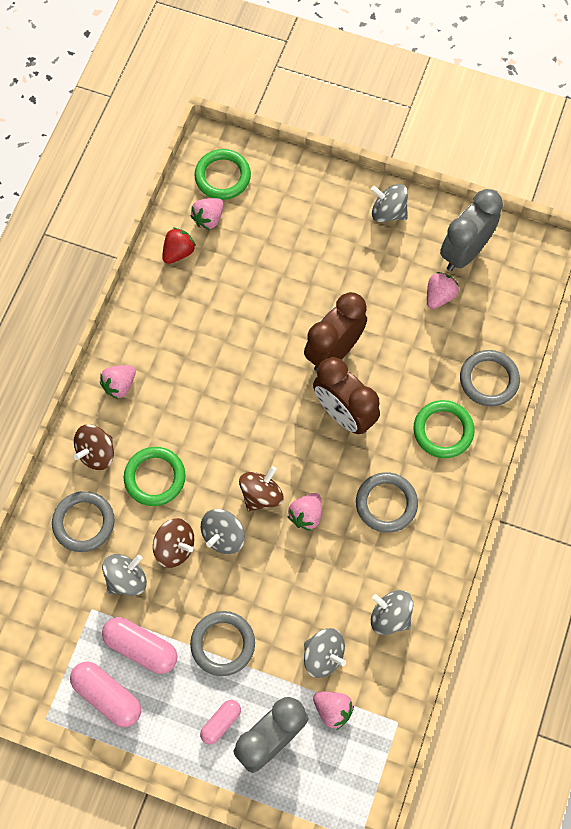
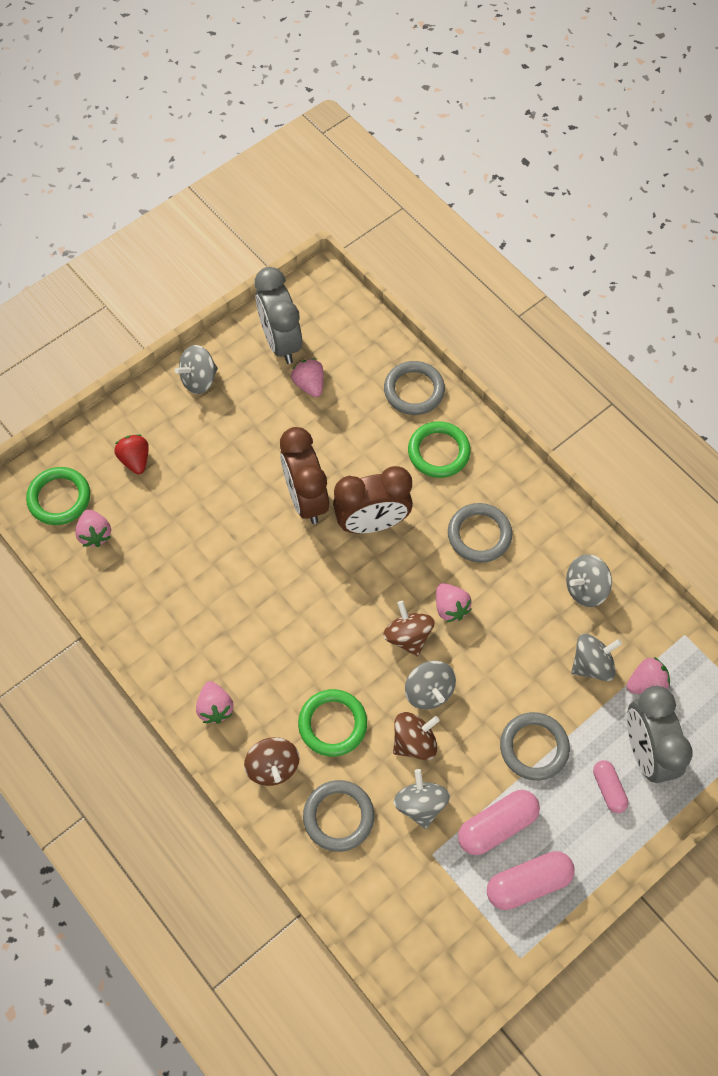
camera: 60 degrees left, 5 degrees down
(178, 252) = (111, 580): red strawberry -> red strawberry (135, 460)

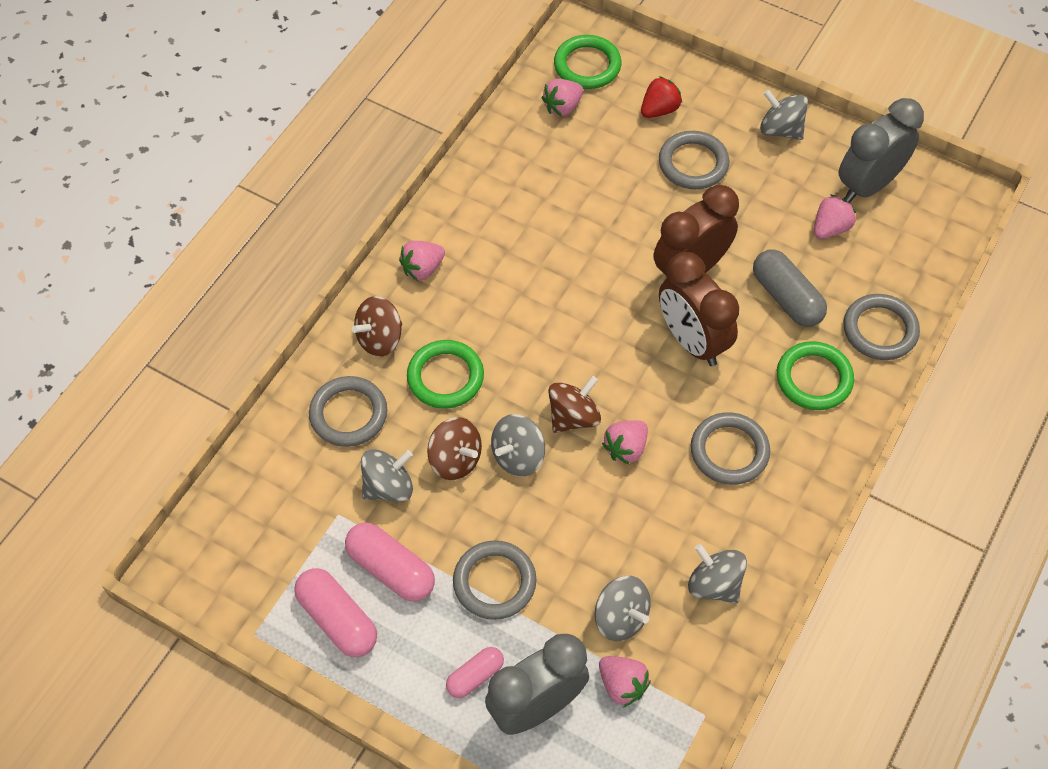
camera: 70 degrees right, 5 degrees down
(203, 456) = (693, 163): none -> grey ring
(360, 441) = (786, 298): none -> grey capsule

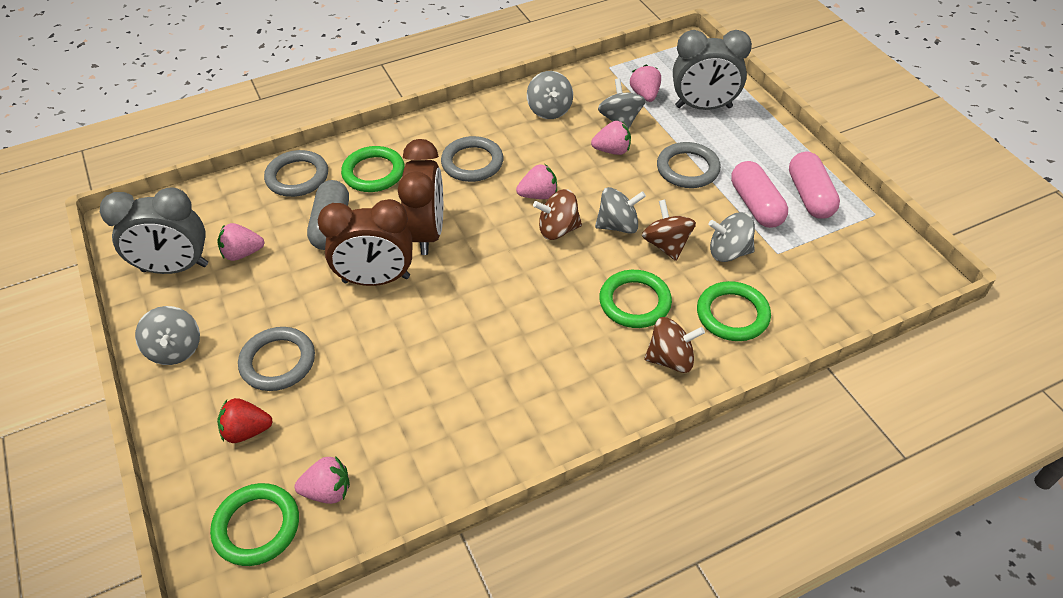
camera: 145 degrees left, 10 degrees down
(348, 414) = (732, 314): grey ring -> green ring
(422, 269) = (592, 400): pink strawberry -> pink strawberry (612, 150)
(475, 676) = (732, 133): pink capsule -> none

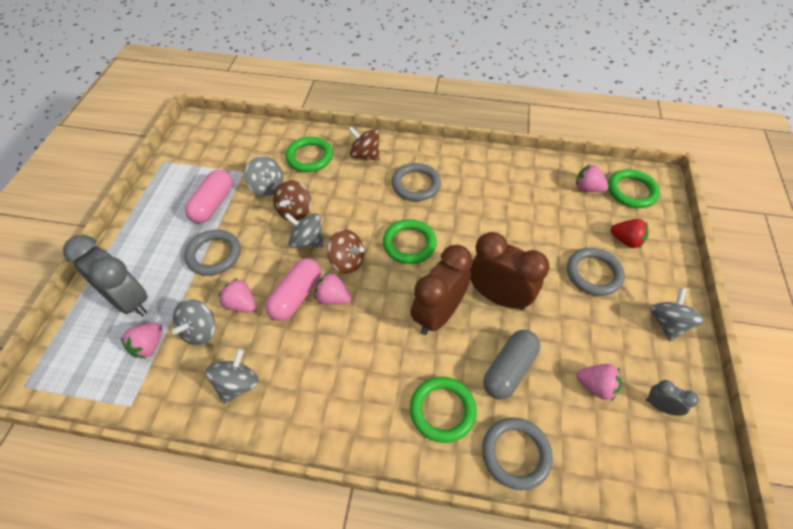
camera: 145 degrees left, 5 degrees up
(175, 268) = (660, 406): grey clock -> grey clock, size x0.47
(472, 163) = (353, 364): grey ring -> grey ring (416, 184)
(635, 302) = (351, 190): green ring -> green ring (409, 244)
(809, 196) = (177, 191): pink capsule -> pink capsule (296, 296)

